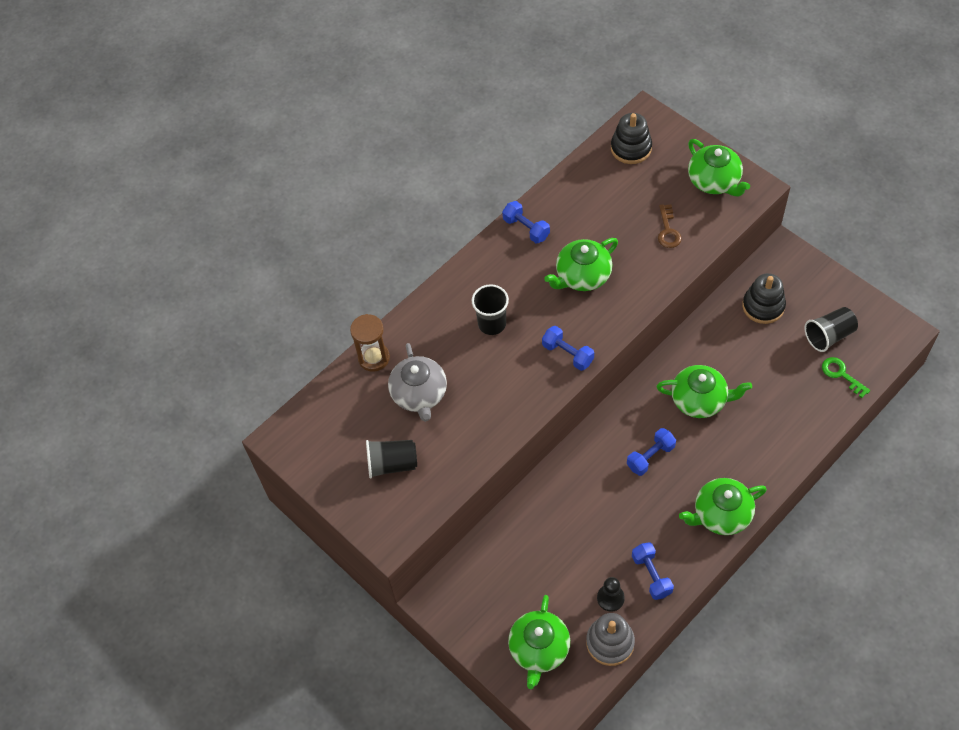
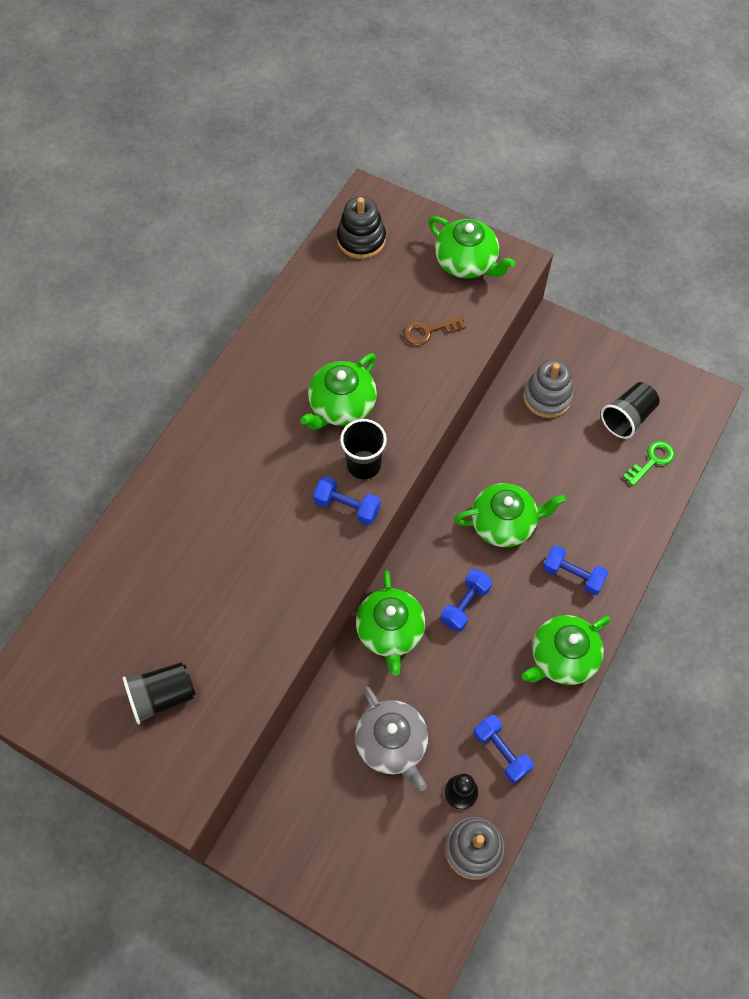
camera: 20 degrees left, 5 degrees up
(374, 358) = (108, 561): brown hourglass -> none
(419, 394) = (176, 596): grey teapot -> grey teapot (392, 744)
(492, 324) = (246, 487): black cup -> black cup (363, 465)
(526, 228) = (260, 359): blue dumbbell -> blue dumbbell (572, 575)
(539, 649) = (392, 879): green teapot -> green teapot (390, 631)
(668, 231) = (428, 331): brown key -> brown key turned 90 degrees clockwise
(763, 306) = (547, 397): black stacking toy -> grey stacking toy
(841, 374) = (652, 460): green key -> green key turned 105 degrees clockwise

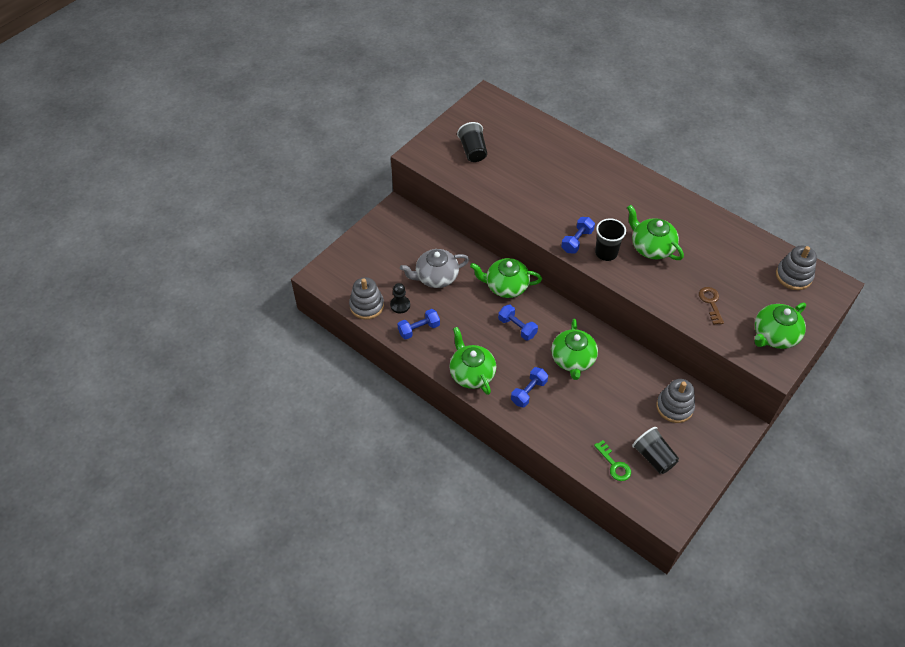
camera: 100 degrees right, 10 degrees down
(361, 239) = (793, 276): black stacking toy -> grey stacking toy

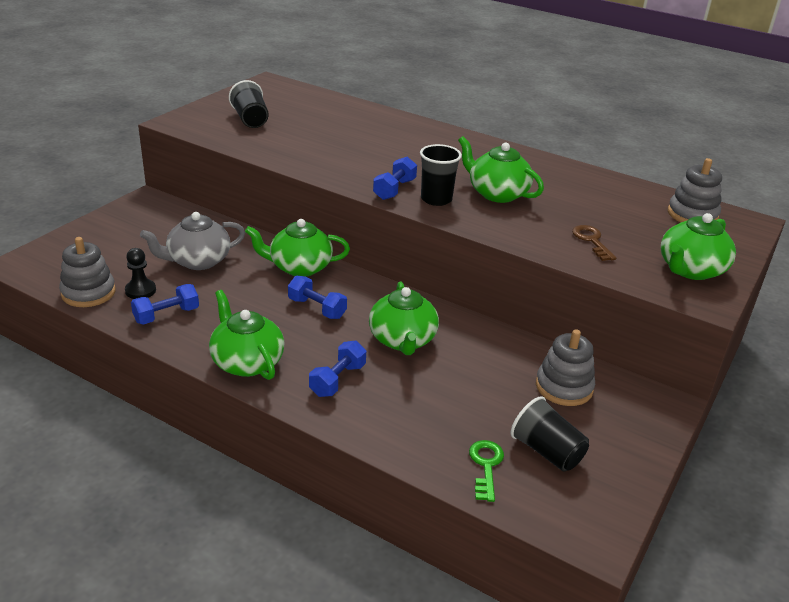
camera: 10 degrees left, 20 degrees down
(614, 465) = (486, 466): green key -> green key turned 135 degrees counterclockwise

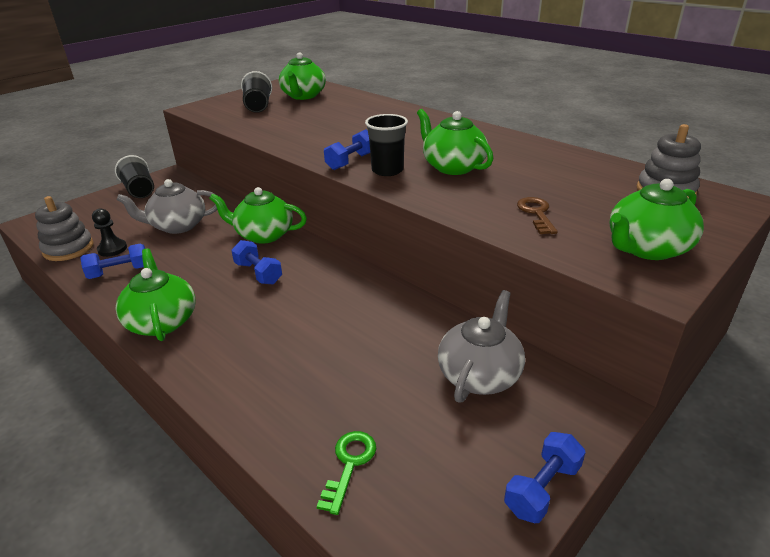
camera: 15 degrees right, 0 degrees up
(337, 380) = (238, 346): blue dumbbell -> blue dumbbell (542, 488)
(402, 340) = (325, 309): green teapot -> green teapot (303, 96)
(547, 451) = (430, 453): black cup -> black cup (140, 191)
(564, 387) = (479, 374): grey stacking toy -> grey teapot

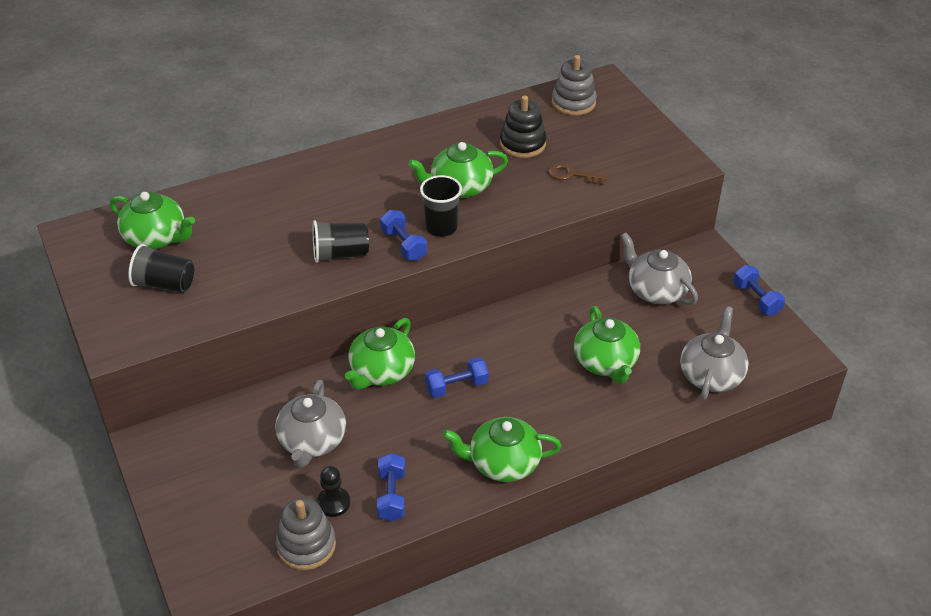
camera: 70 degrees left, 10 degrees up
(140, 191) = (179, 475): black cup -> black cup (340, 254)
(349, 464) = (711, 375): green key -> grey teapot
(554, 180) = (522, 144): none -> black stacking toy
(646, 248) = (644, 149): green teapot -> green teapot (605, 363)

